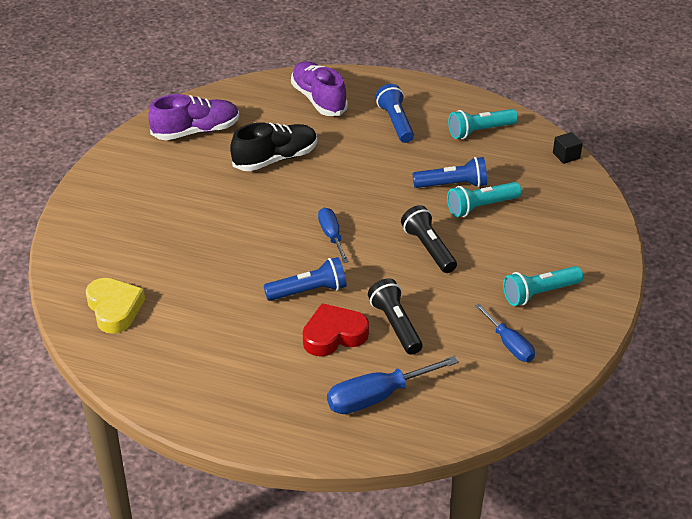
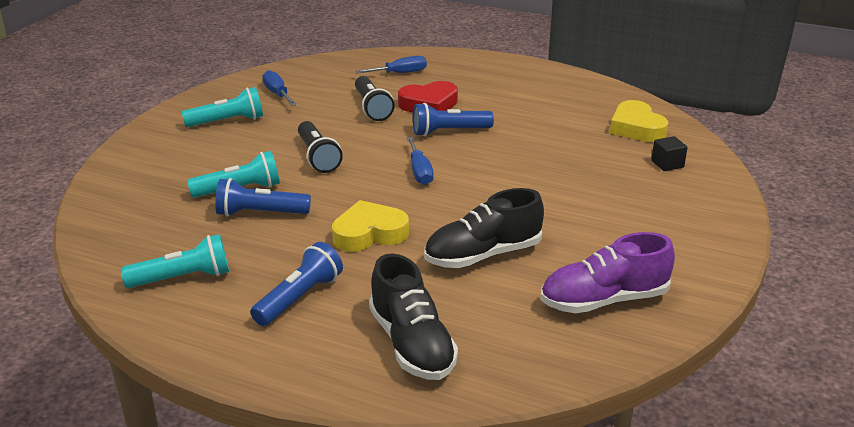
camera: 175 degrees left, 10 degrees down
(318, 99) = (412, 344): purple shoe -> black shoe
(362, 172) = (369, 233): none -> yellow heart
(377, 397) = (400, 73): blue screwdriver -> blue screwdriver, size x0.65
(396, 122) = (299, 298): blue flashlight -> blue flashlight turned 135 degrees counterclockwise
(566, 156) = (91, 239): black cube -> black cube (667, 164)

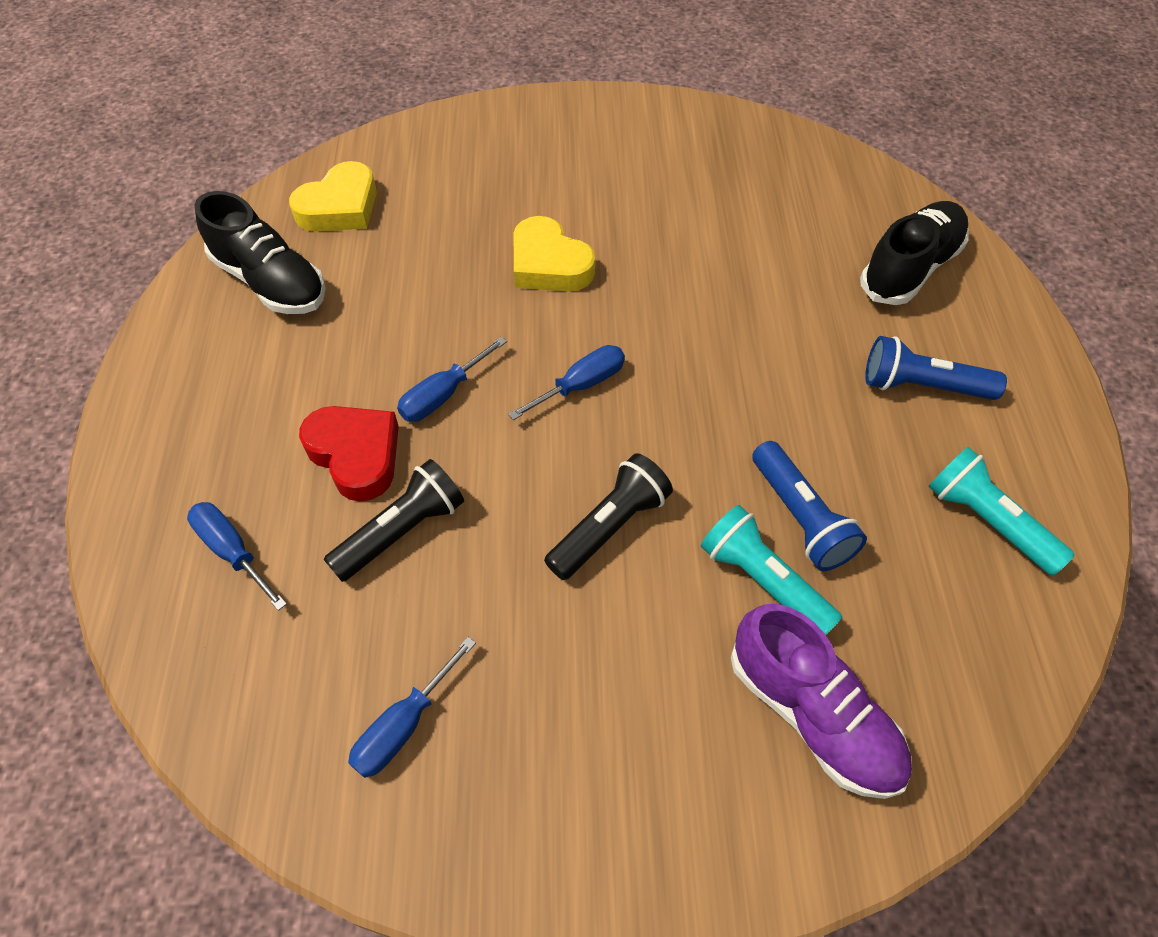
camera: 115 degrees left, 25 degrees up
(227, 121) = (561, 747): turquoise flashlight -> none
(369, 233) = (759, 377): yellow heart -> yellow heart (549, 264)
(449, 132) = (443, 395): blue flashlight -> blue screwdriver
(483, 255) = (727, 264): black shoe -> black shoe (271, 282)
(604, 300) = (737, 162): purple shoe -> purple shoe (813, 715)
(667, 164) = (430, 165): black cube -> none

